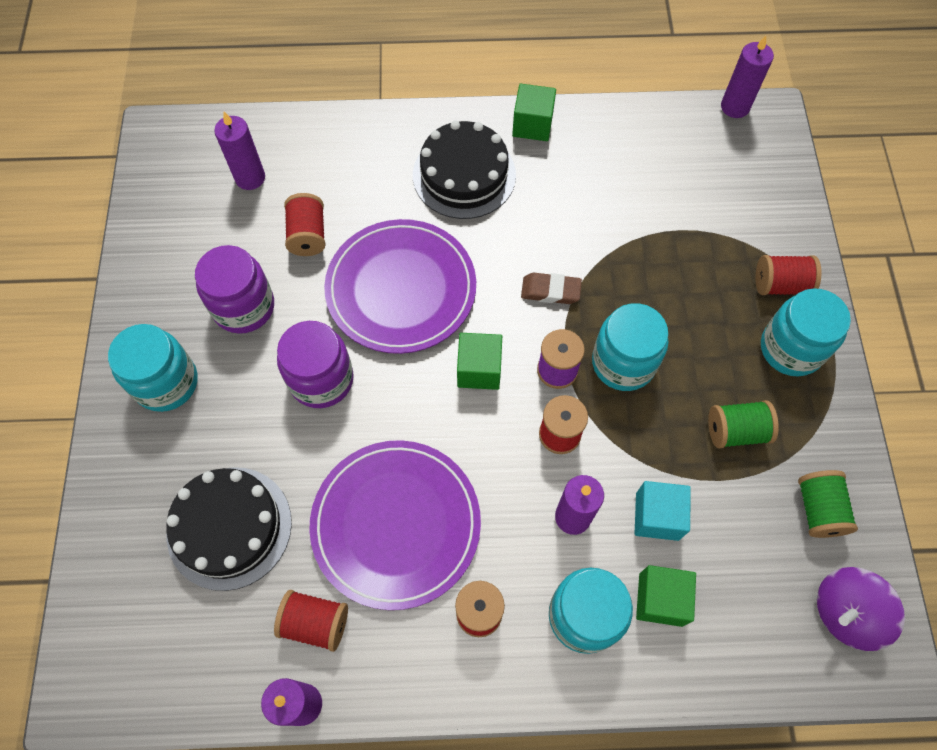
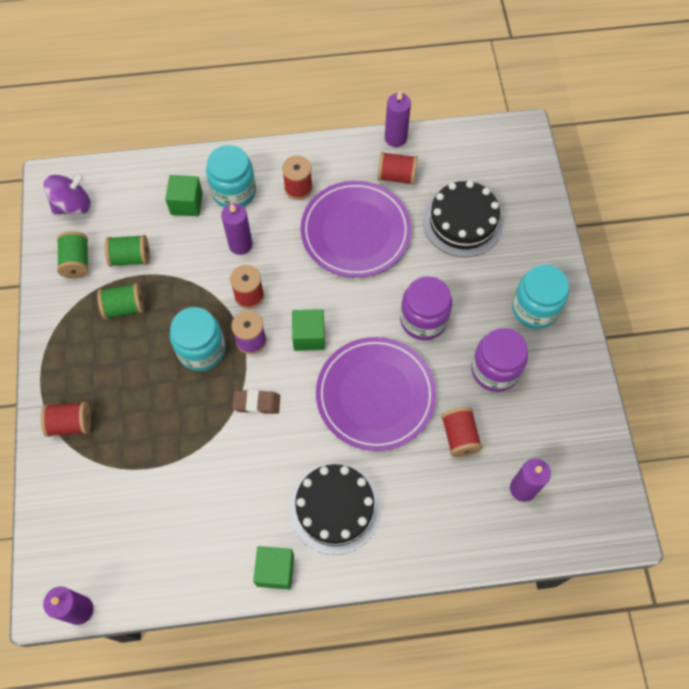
camera: 175 degrees right, 0 degrees up
(657, 516) = (185, 249): turquoise cube -> none
(738, 509) = (130, 257): none -> green spool
(791, 348) = (73, 371): turquoise jar -> none

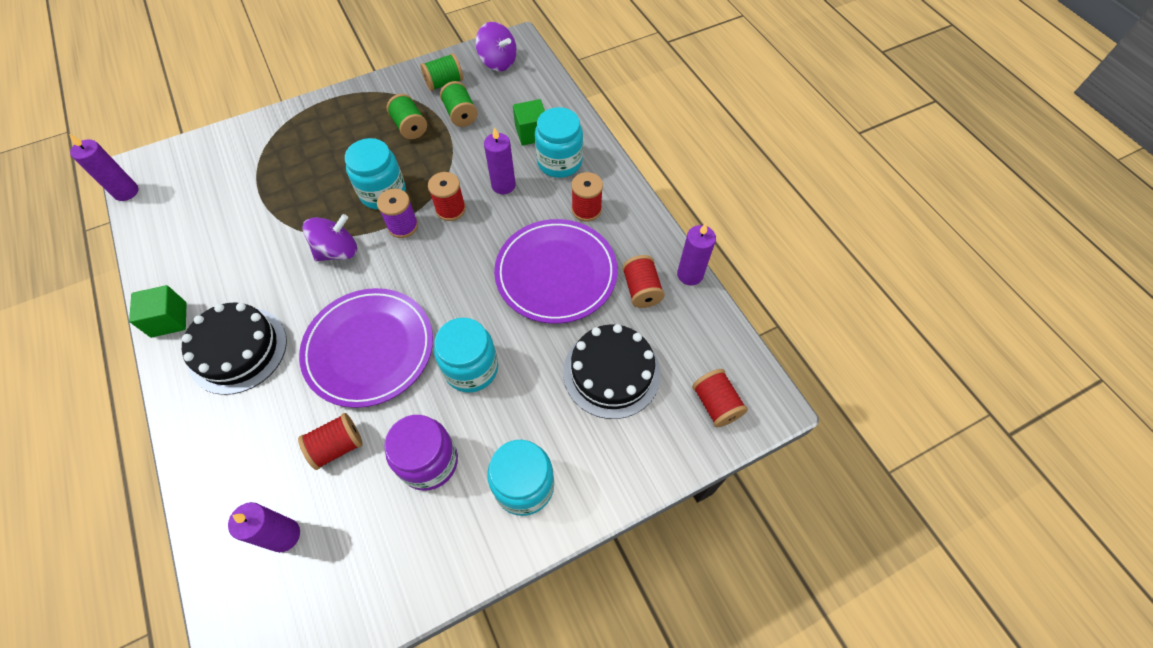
camera: 70 degrees right, 5 degrees down
(70, 424) = (291, 130): red spool -> red spool (715, 404)
(256, 403) = (338, 251): brown eraser -> purple spinning top
(309, 336) = (421, 270): green cube -> none
(423, 320) = (471, 368): purple jar -> turquoise jar

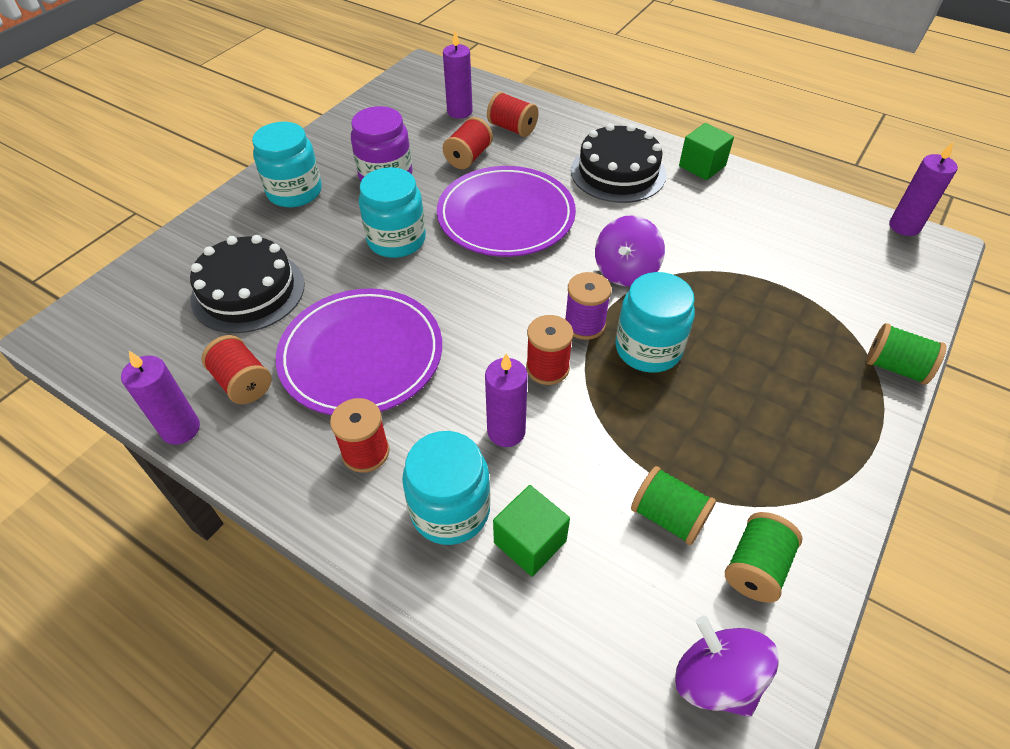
camera: 150 degrees right, 10 degrees down
(410, 127) = (716, 454): green spool -> green spool (895, 367)
(498, 62) = (715, 678): purple spinning top -> purple spinning top turned 45 degrees clockwise
(715, 404) = (122, 309): red spool -> red spool (512, 128)

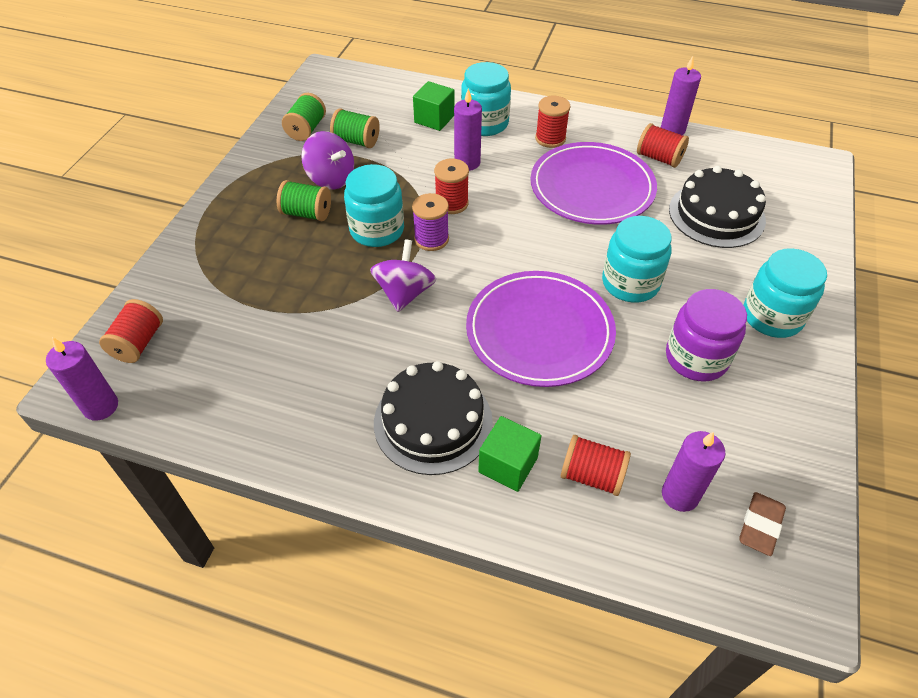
camera: 165 degrees right, 0 degrees up
(420, 93) = (760, 526): none -> brown eraser
(468, 157) = (621, 408): red spool -> red spool (138, 343)
(702, 166) = (328, 457): green cube -> green cube (508, 465)
(715, 678) = (331, 91): purple spinning top -> purple spinning top (331, 178)
(895, 367) = (178, 252): green spool -> green spool (307, 213)

